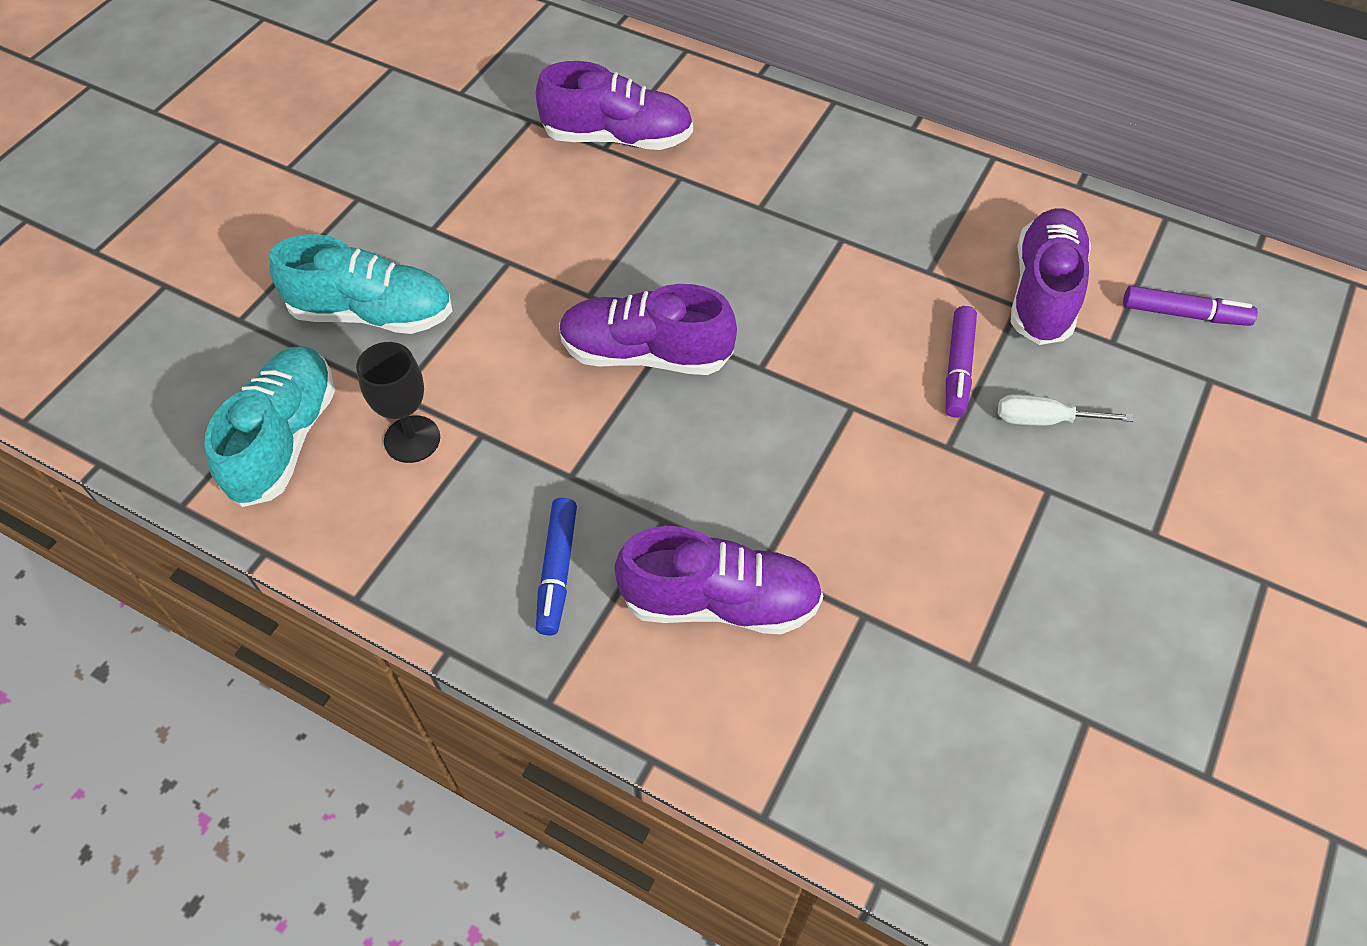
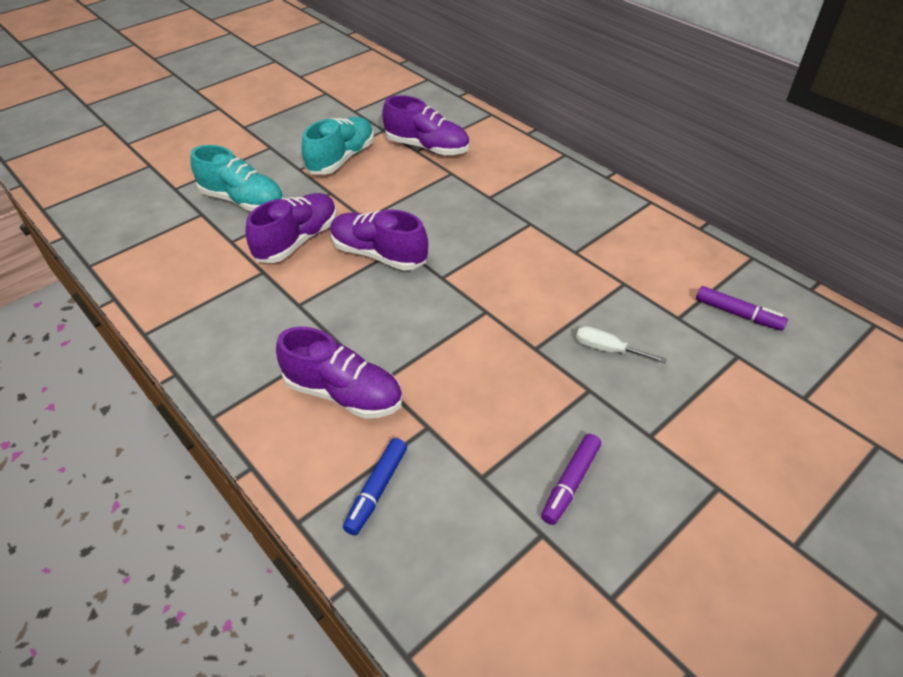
camera: 20 degrees right, 10 degrees down
(285, 439) = (160, 248): turquoise shoe -> turquoise shoe (341, 159)
(412, 439) = (224, 264): black goblet -> none
(557, 571) = (260, 351): blue marker -> blue marker (376, 490)
(958, 368) = (565, 307): purple marker -> purple marker (570, 483)
(1043, 292) = (645, 279): purple shoe -> purple shoe (297, 241)

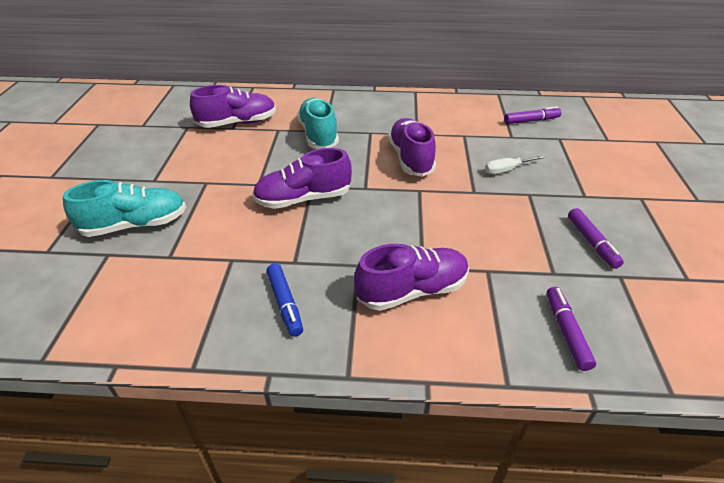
camera: 45 degrees left, 5 degrees down
(297, 241) = (228, 224): purple shoe -> purple shoe (410, 158)
(341, 159) = (180, 158): turquoise shoe -> turquoise shoe (318, 135)
(376, 490) = (518, 326): blue marker -> blue marker (285, 304)
(407, 530) = (566, 331): none -> purple marker

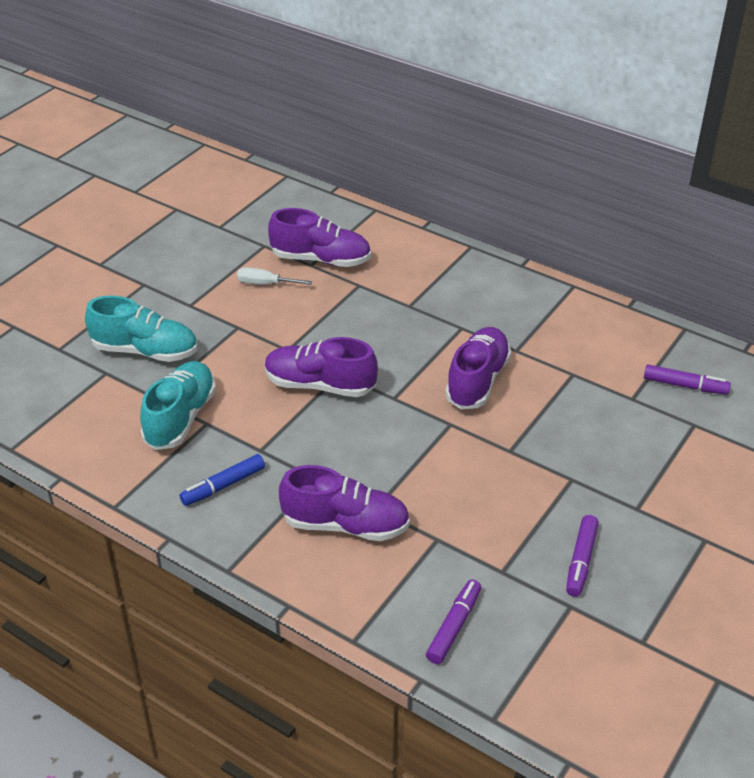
camera: 30 degrees right, 0 degrees up
(285, 304) = (223, 486): blue marker -> blue marker turned 45 degrees clockwise
(318, 135) = (398, 309): turquoise shoe -> turquoise shoe (180, 418)
(506, 170) = (576, 440): white screwdriver -> white screwdriver (265, 284)

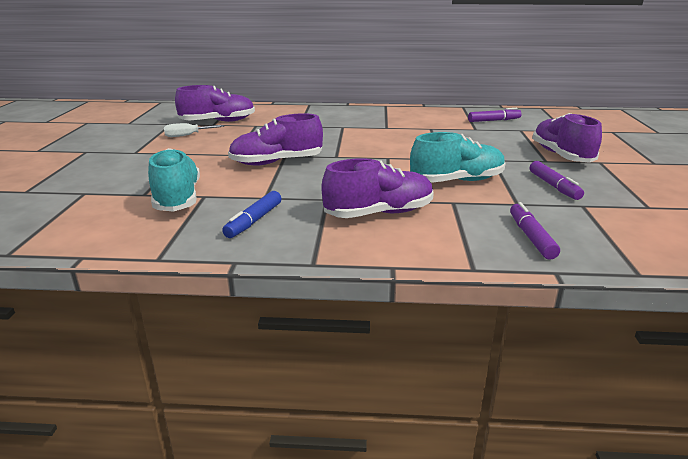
camera: 30 degrees left, 15 degrees down
(145, 351) = (113, 176): turquoise shoe -> turquoise shoe (457, 181)
(477, 381) = (380, 140): purple shoe -> purple shoe (561, 155)

